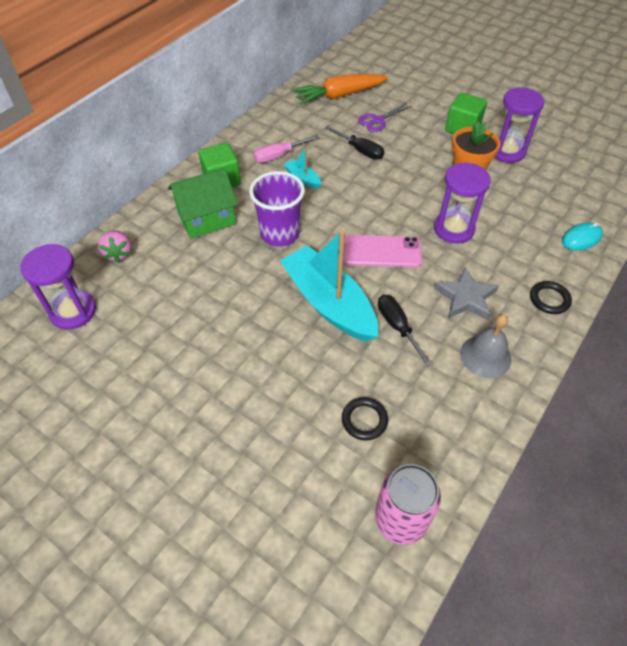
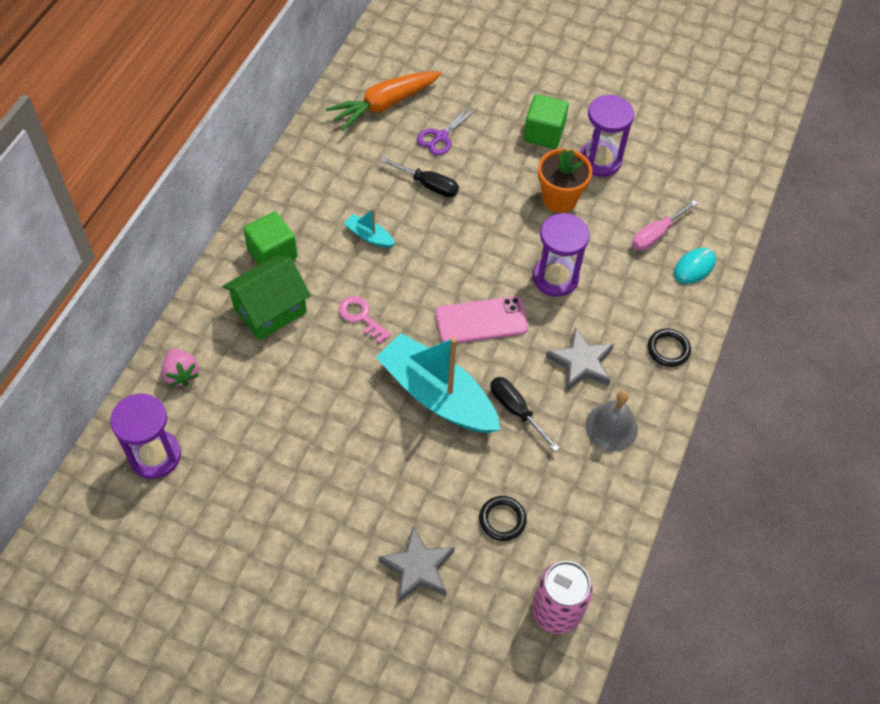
camera: 15 degrees left, 5 degrees up
(272, 449) = (418, 567): none -> grey star
(278, 156) = (332, 208): pink screwdriver -> pink screwdriver (655, 235)
(279, 234) = (361, 317): purple cup -> pink key

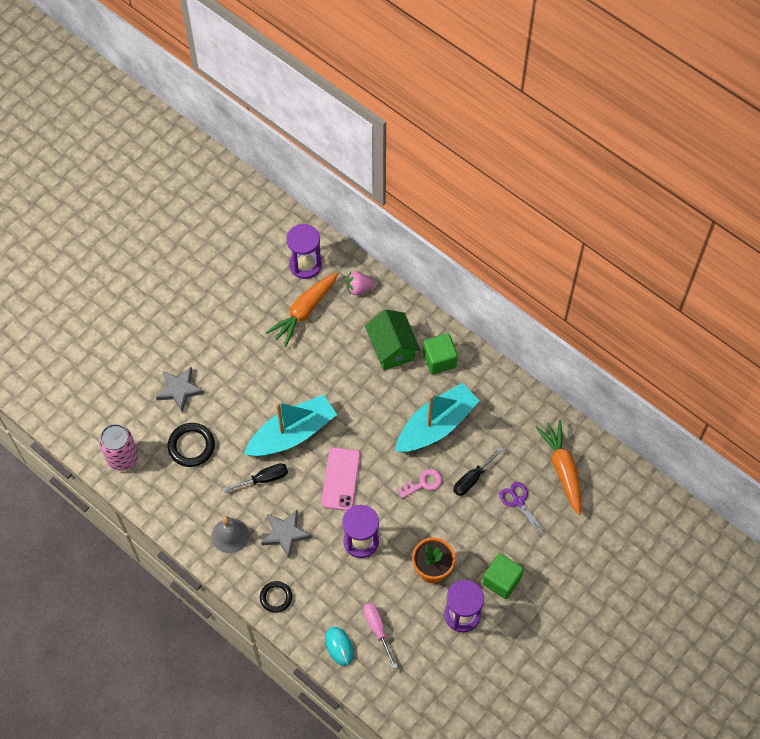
camera: 110 degrees right, 5 degrees up
(237, 434) = (304, 311): none -> orange carrot
(361, 317) = (368, 403): pink key -> pink key (423, 483)
(369, 236) = (436, 425): turquoise boat -> turquoise boat, size x2.35
(502, 520) = (191, 446): black ring -> black ring, size x1.52

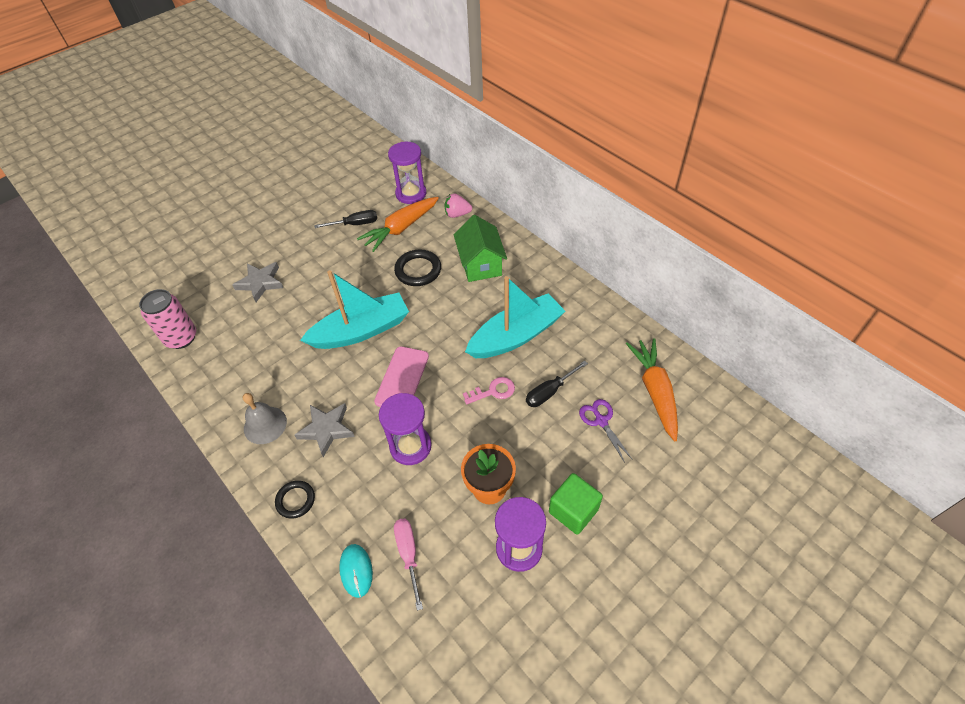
camera: 10 degrees right, 10 degrees down
(191, 446) = (254, 333): black ring -> black ring (418, 270)
(264, 479) = (320, 371): black screwdriver -> black screwdriver (355, 224)
(439, 360) = (527, 277): green cube -> none

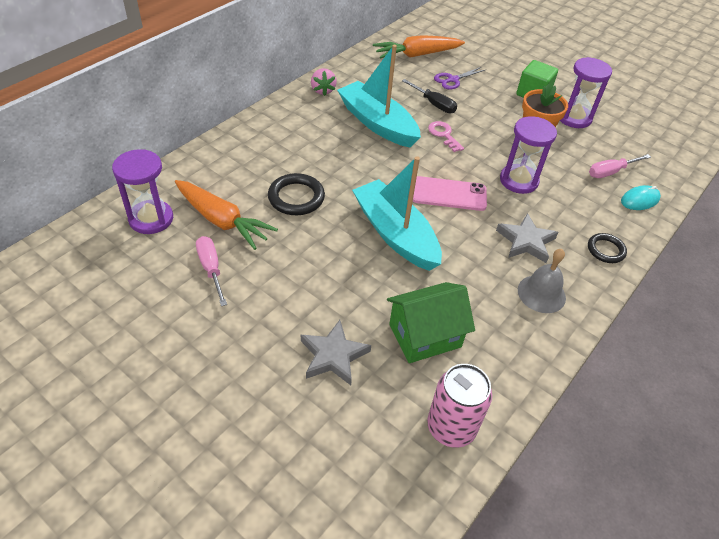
camera: 105 degrees left, 5 degrees down
(355, 224) = (211, 268): black screwdriver -> pink screwdriver
(457, 214) = (197, 173): pink strawberry -> pink strawberry (323, 90)
(480, 264) = (283, 150): green house -> green house (425, 336)

